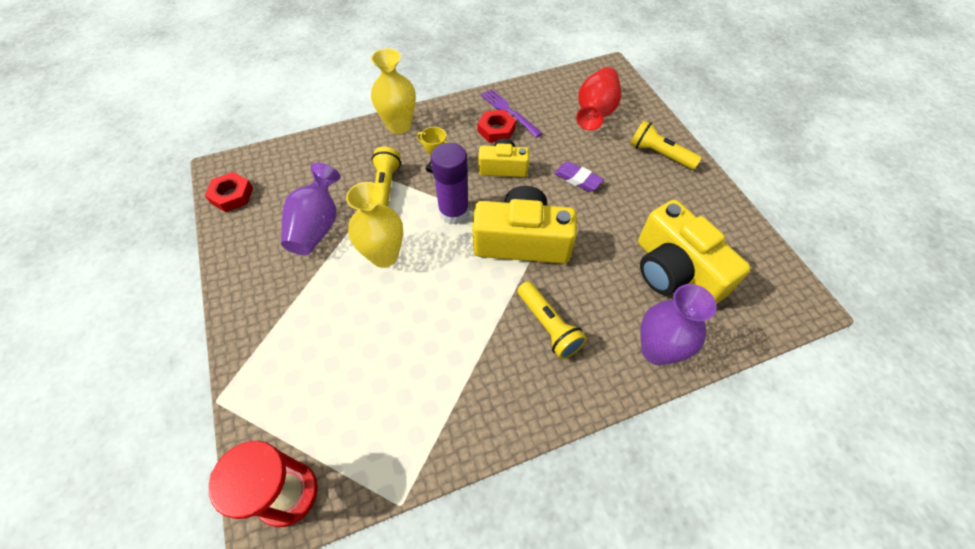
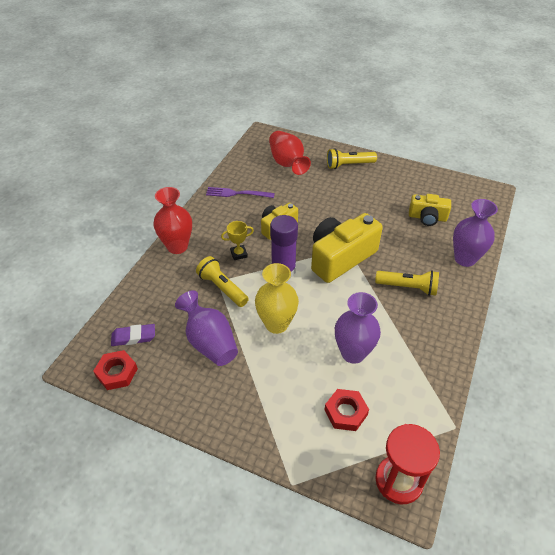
camera: 45 degrees left, 10 degrees down
(399, 126) = (177, 246): yellow vase -> red vase
(409, 340) = (353, 353): none -> purple vase
(496, 130) = (244, 208): red nut -> red nut (346, 412)
(578, 179) = (325, 205): purple eraser -> purple eraser (133, 337)
(674, 272) = (427, 217): yellow camera -> yellow camera, size x0.57

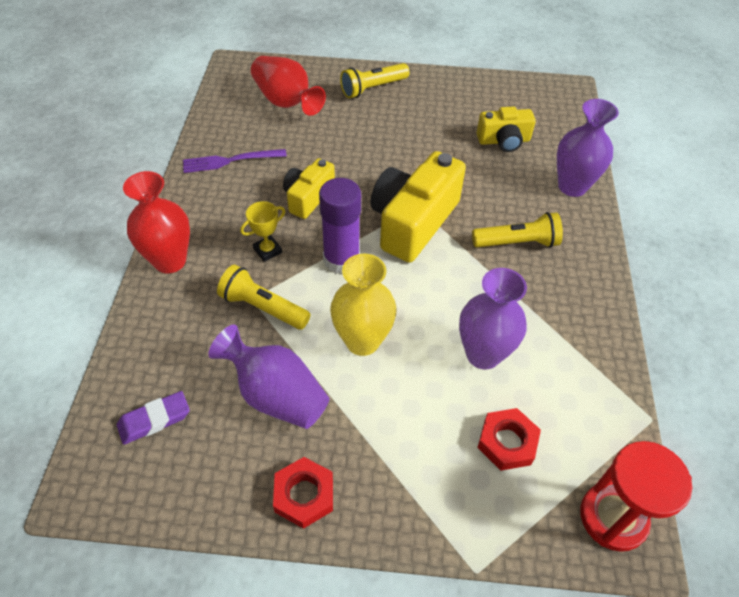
camera: 20 degrees left, 5 degrees up
(117, 373) = (149, 485): red nut -> red nut (304, 495)

